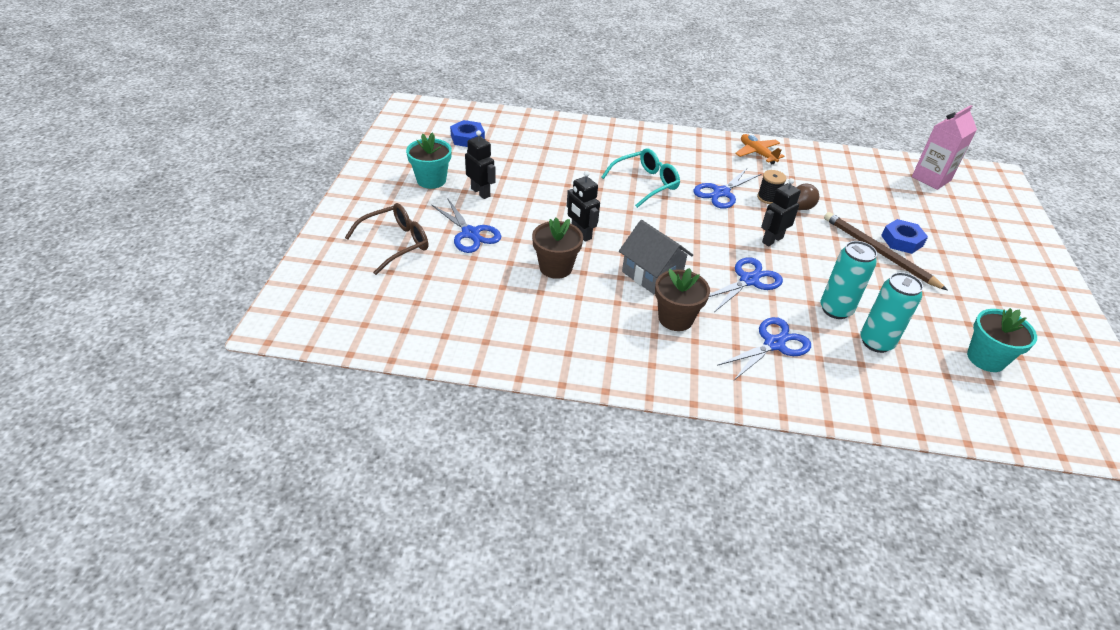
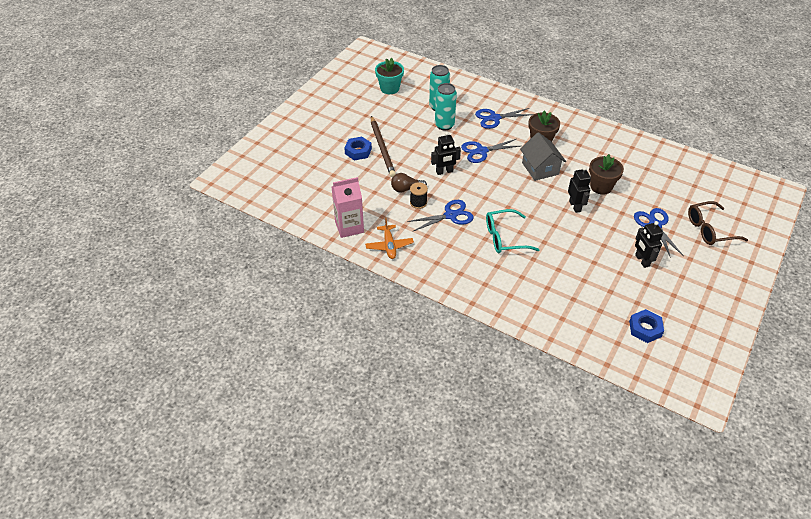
camera: 155 degrees left, 5 degrees up
(431, 180) = (682, 283): turquoise flower pot -> none
(931, 178) = (275, 189): pink carton -> pink carton (349, 227)

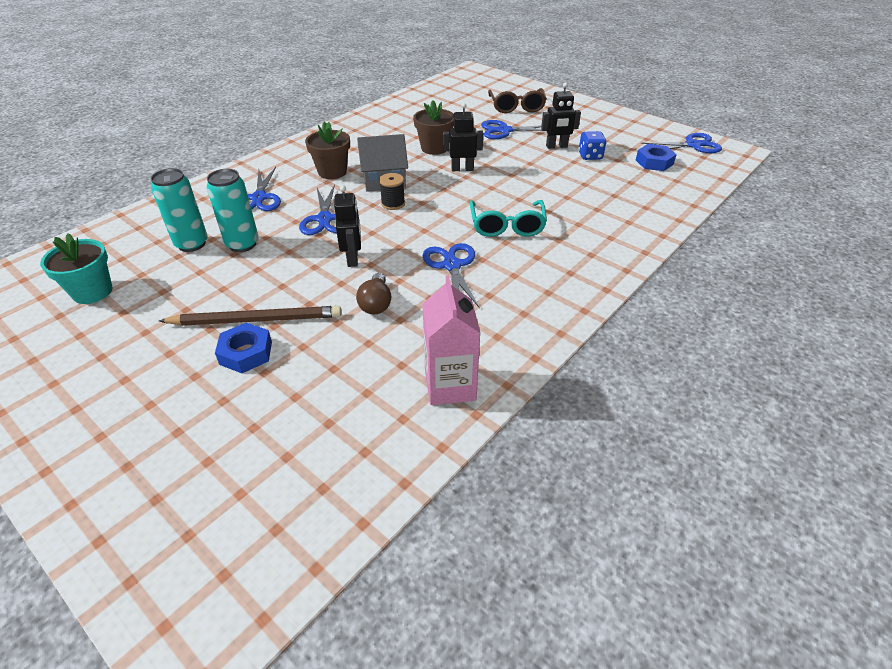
camera: 80 degrees left, 5 degrees down
(389, 245) = (506, 338): orange plane -> none
(418, 202) = (413, 294): black spool -> black spool (393, 203)
(635, 283) = (590, 156): none -> blue dice
(697, 362) = (693, 145): none -> blue scissors

